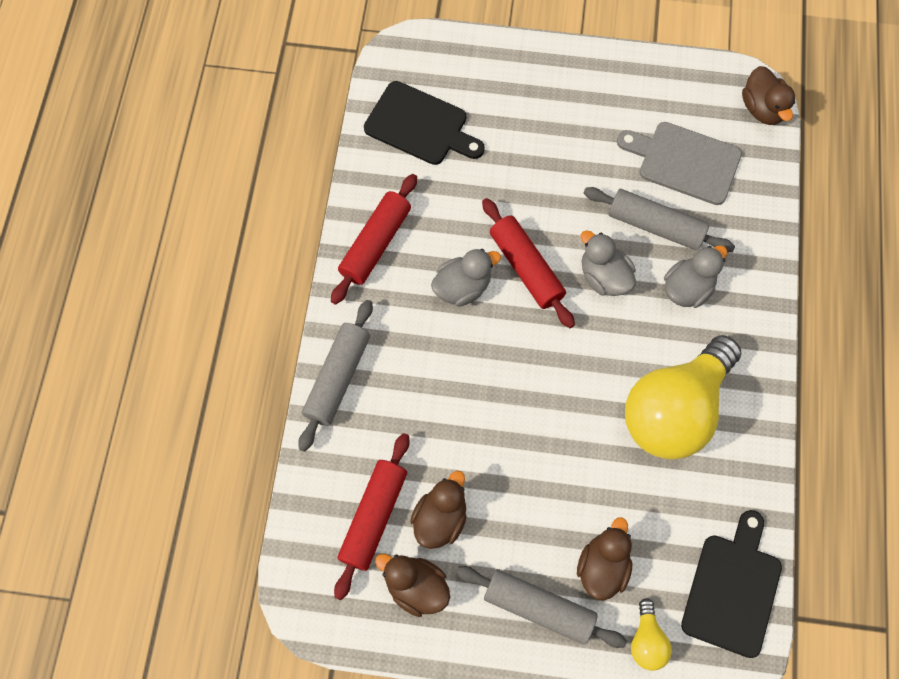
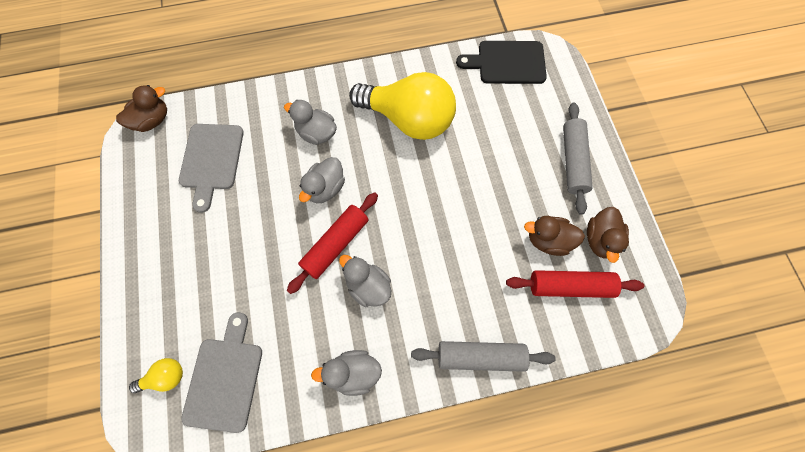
camera: 110 degrees left, 0 degrees up
(375, 244) = (353, 373): red rolling pin -> grey duck
(420, 125) = (225, 378): black cutting board -> grey cutting board
(602, 566) = (529, 133): brown duck -> none
(646, 640) = (560, 98): yellow light bulb -> yellow light bulb (165, 377)
(655, 225) = (272, 166): grey rolling pin -> none

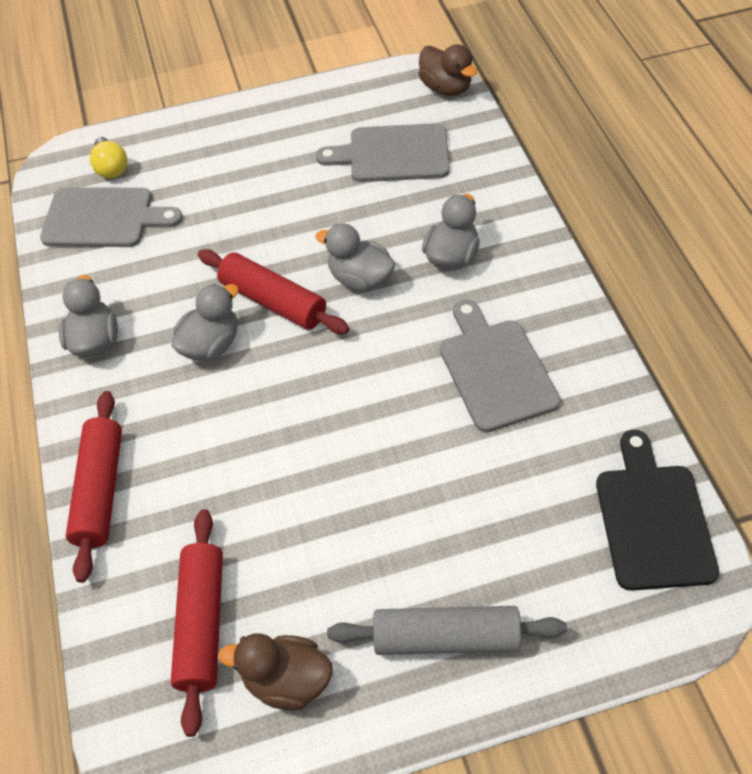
camera: 90 degrees right, 15 degrees down
(408, 119) = (495, 370): yellow light bulb -> grey cutting board
(480, 356) = (100, 490): grey rolling pin -> red rolling pin
(548, 240) = (284, 589): brown duck -> none

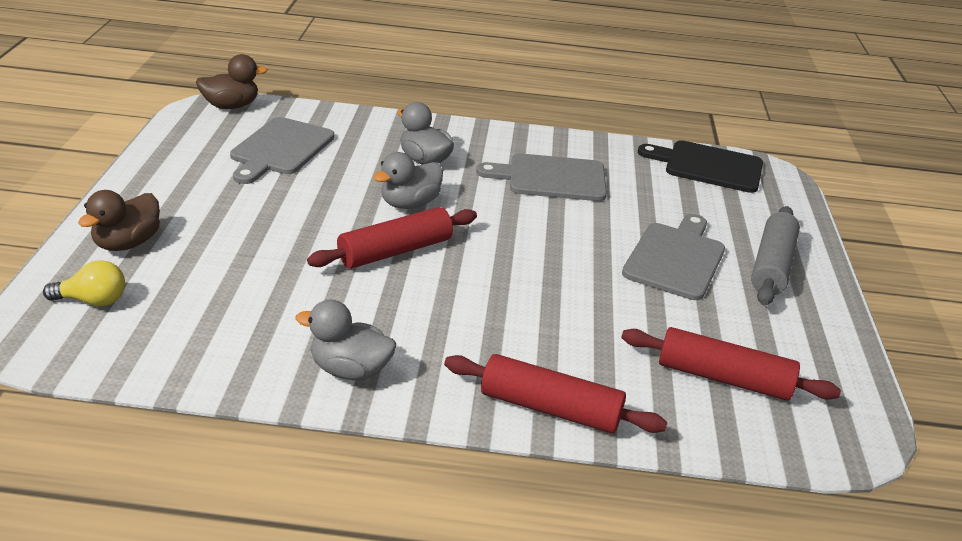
camera: 75 degrees left, 20 degrees down
(103, 218) = (169, 324): grey cutting board -> grey cutting board (676, 258)
(211, 345) = (418, 298): grey duck -> none
(287, 681) = (789, 346): brown duck -> brown duck (127, 243)

